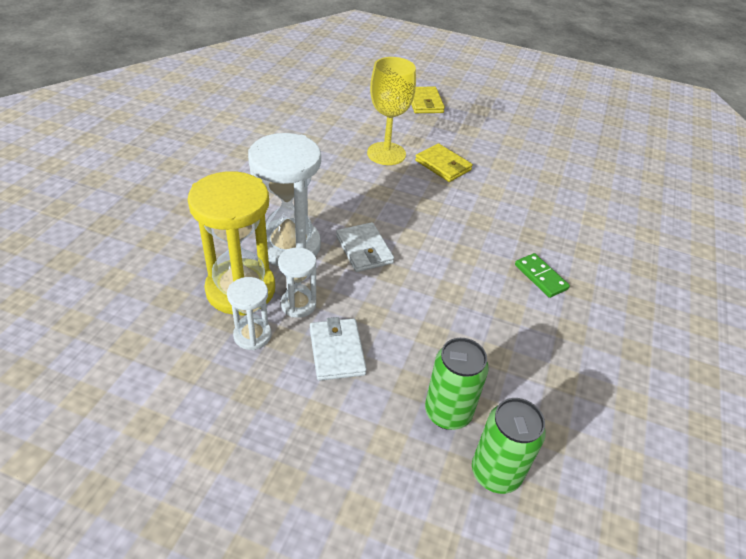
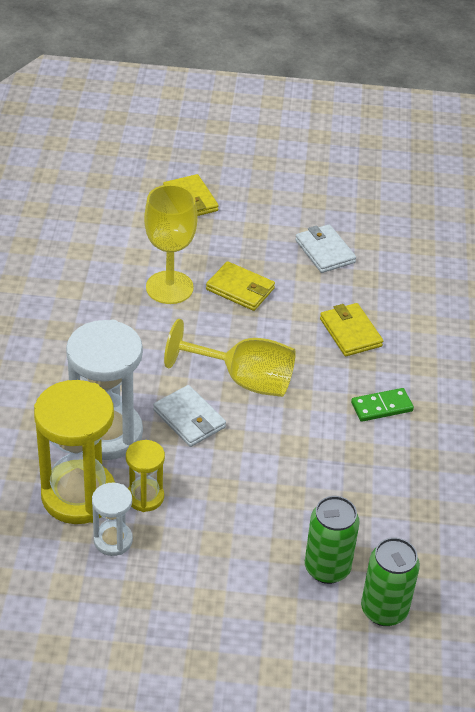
camera: 15 degrees left, 0 degrees up
(298, 304) = (145, 497): white hourglass -> yellow hourglass
(337, 351) = (203, 536): white wallet -> white wallet (325, 251)
(423, 230) = (244, 380): none -> yellow goblet
(527, 213) = (350, 332): none -> yellow wallet
(540, 277) = (381, 407): green domino -> green domino turned 60 degrees counterclockwise

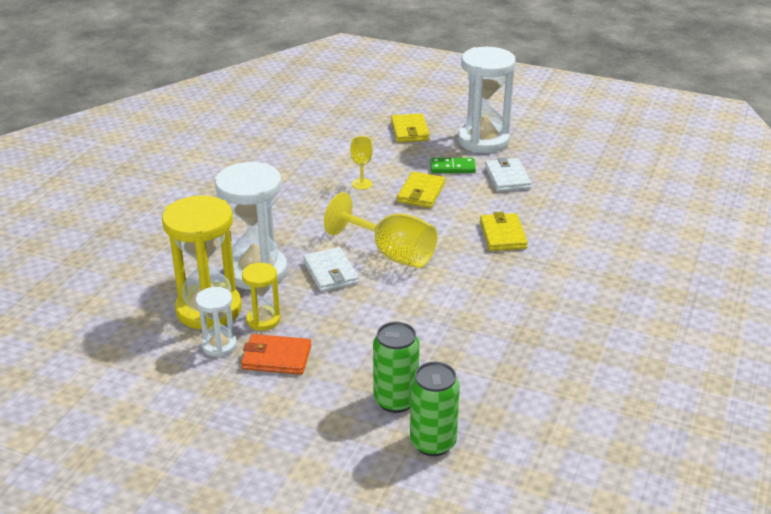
camera: 20 degrees right, 10 degrees down
(169, 287) = (362, 184): yellow goblet -> yellow goblet, size x0.50
(181, 542) = (276, 357): none -> orange wallet
(240, 289) = (421, 193): yellow wallet -> yellow wallet turned 60 degrees clockwise
(278, 202) = (483, 141): none -> white hourglass
(381, 407) = (505, 291): green domino -> green domino (452, 167)

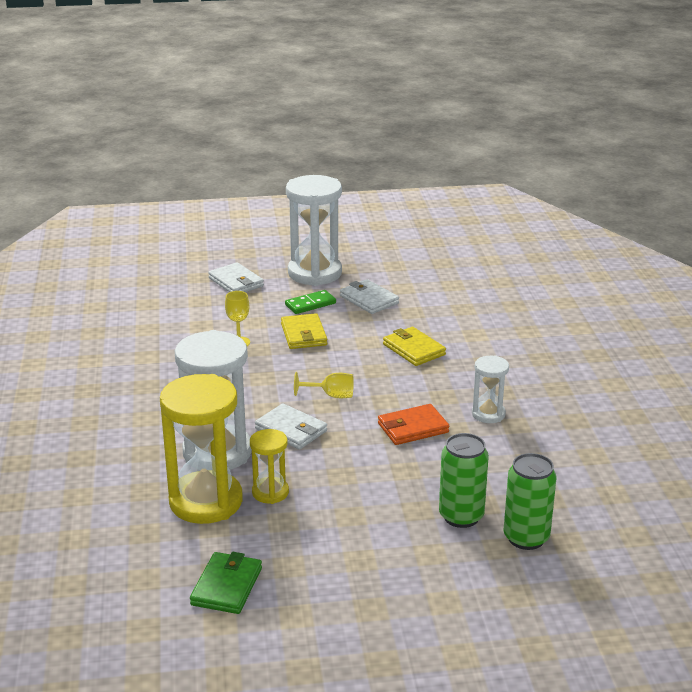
camera: 30 degrees left, 5 degrees down
(157, 385) = (227, 586): none -> green wallet
(219, 345) = (251, 529): white hourglass -> white hourglass (488, 414)
(276, 357) = (317, 520): orange wallet -> orange wallet (412, 428)
(392, 254) = (331, 395): yellow goblet -> yellow goblet, size x0.50
(409, 131) = (236, 282): yellow wallet -> white wallet

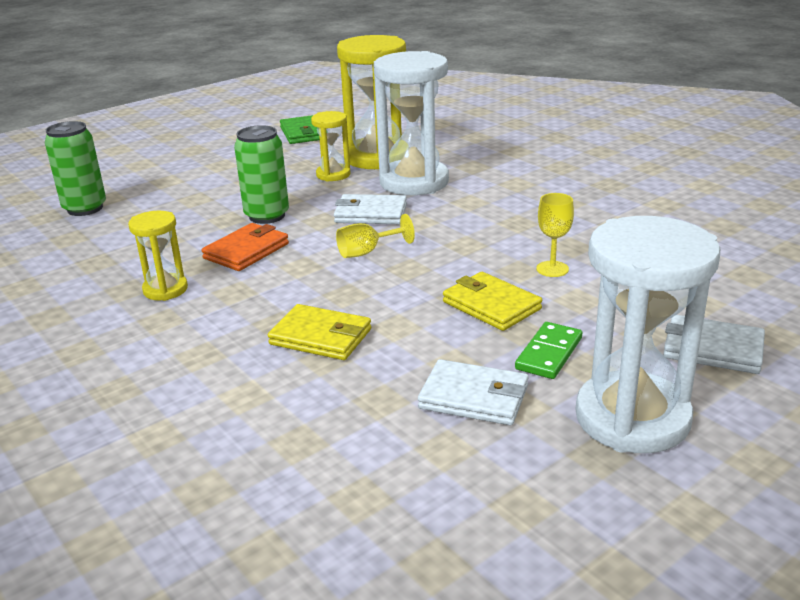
camera: 150 degrees right, 0 degrees up
(461, 516) = (152, 205): green can -> green can (267, 216)
(488, 414) = (165, 290): white hourglass -> yellow hourglass

